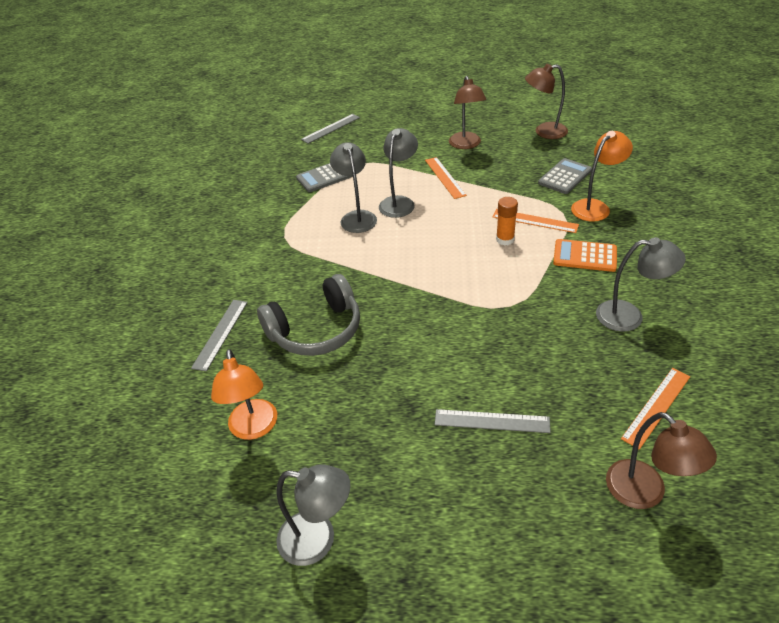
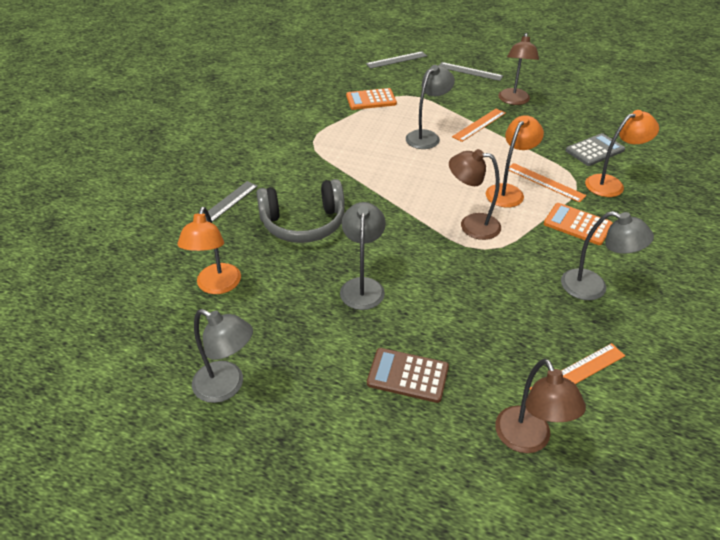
camera: 15 degrees right, 0 degrees up
(324, 177) = (371, 100): grey calculator -> orange calculator
(356, 217) = (383, 140): grey lamp -> grey lamp (362, 286)
(445, 177) = (479, 125): orange ruler -> orange ruler turned 45 degrees clockwise
(491, 421) = (418, 339): grey ruler -> grey ruler (470, 71)
(499, 464) = (407, 375): none -> brown calculator
(505, 239) = (508, 191): orange glue stick -> orange lamp
(544, 132) = (595, 106): brown lamp -> brown lamp (471, 225)

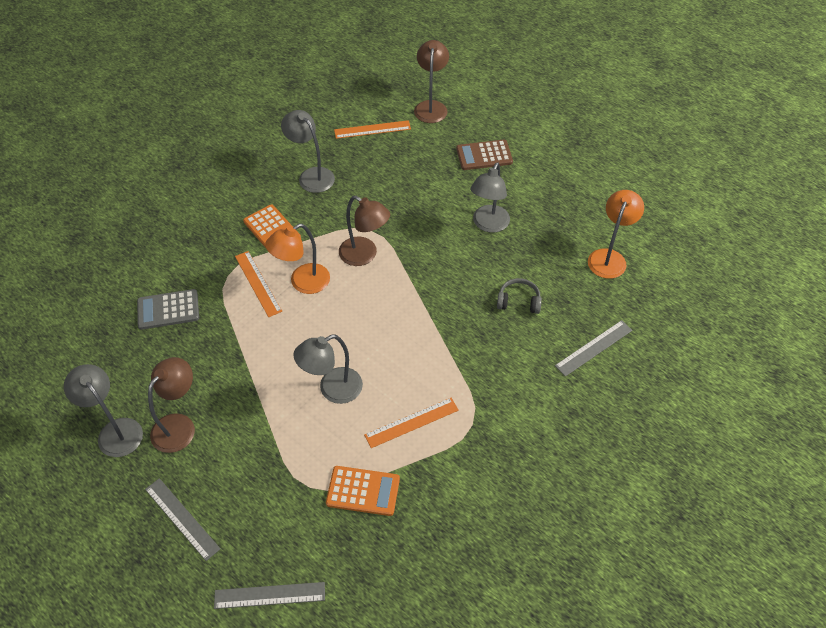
camera: 160 degrees left, 10 degrees up
(227, 386) = (608, 180): grey lamp -> grey lamp (115, 430)
(303, 223) = (518, 301): grey headphones -> grey headphones, size x0.51
(407, 375) = (484, 155): brown calculator -> brown calculator turned 135 degrees clockwise
(479, 125) = (257, 391): orange ruler -> orange ruler (411, 422)
(611, 184) = (198, 263): orange lamp -> none

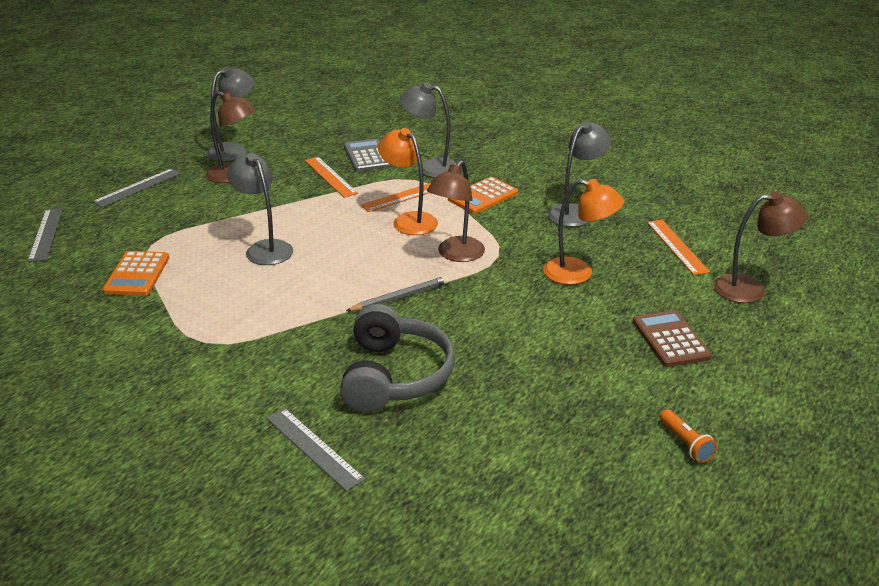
camera: 85 degrees right, 20 degrees down
(411, 422) = (214, 299): orange ruler -> orange ruler (330, 177)
(421, 294) = (400, 297): none -> grey pencil
(488, 225) = (531, 346): grey lamp -> grey lamp (430, 167)
(518, 301) = (395, 376): grey headphones -> grey headphones, size x1.97
(583, 169) = (686, 444): none -> orange flashlight
(609, 257) = (493, 470): orange lamp -> orange lamp (578, 273)

